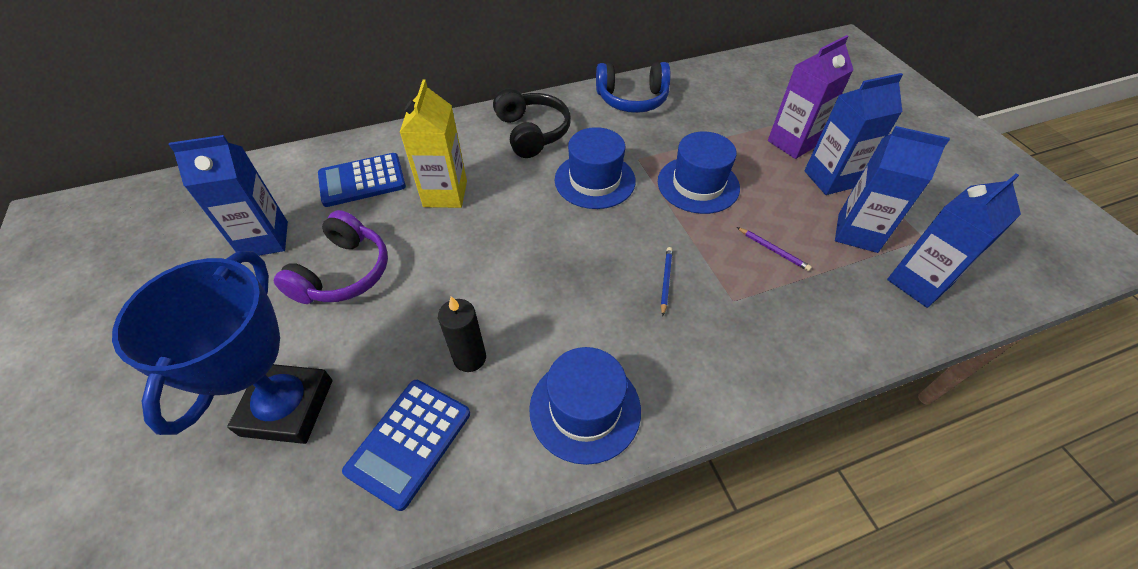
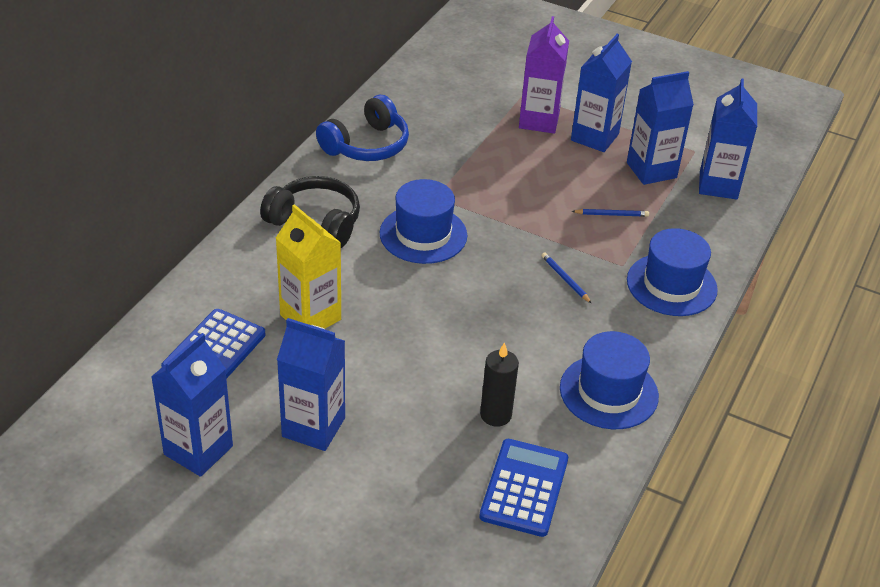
camera: 45 degrees left, 10 degrees down
(287, 407) = (409, 532): blue trophy -> none
(343, 273) = (313, 427): purple headphones -> blue carton
(409, 442) = (524, 488): blue calculator -> blue calculator turned 150 degrees counterclockwise
(698, 184) = (507, 193): blue hat -> blue hat (671, 285)
(773, 250) = (611, 214): purple pencil -> blue pencil

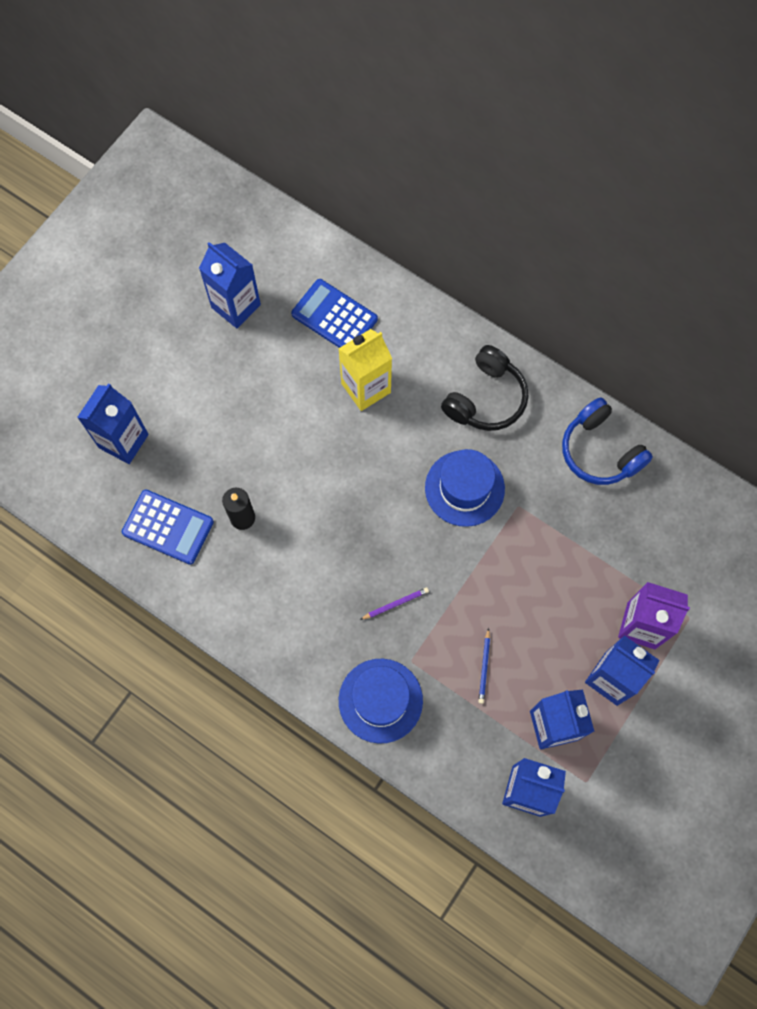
camera: 100 degrees right, 30 degrees up
(313, 427) = (247, 384): blue carton -> blue carton (123, 441)
(565, 279) = (395, 604): blue pencil -> purple pencil
(608, 392) = (256, 612): blue hat -> none

